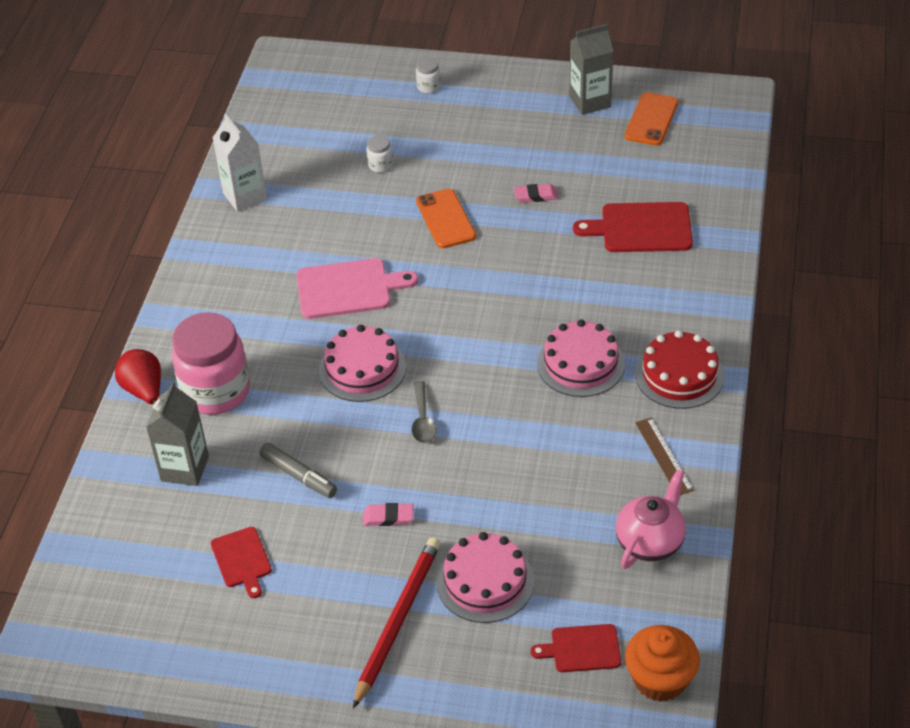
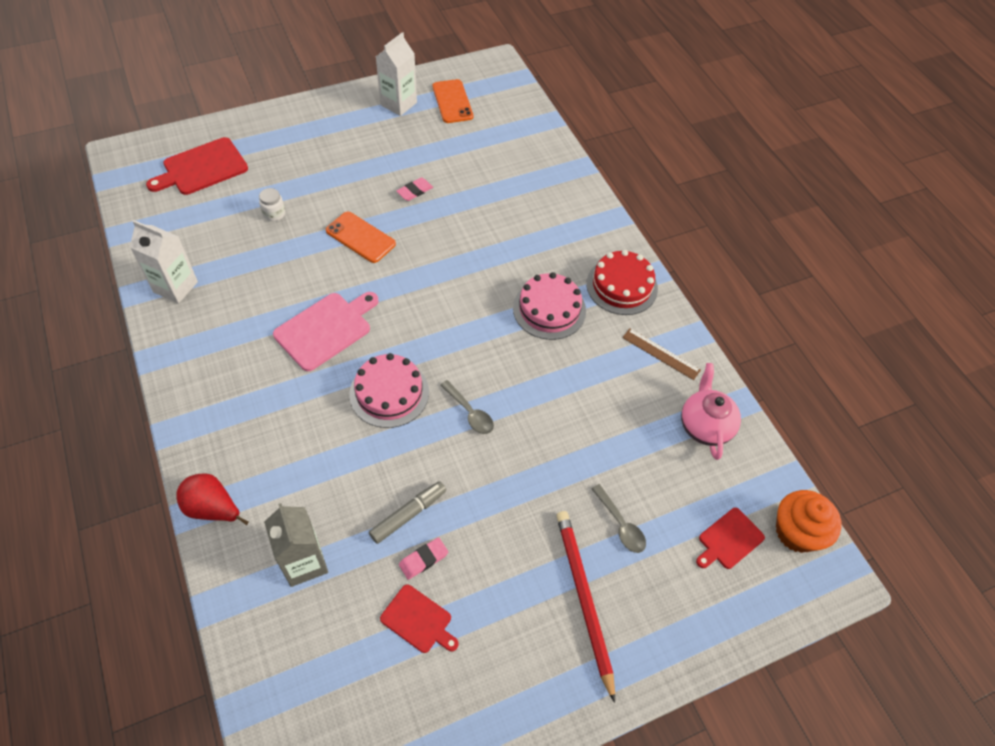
camera: 40 degrees left, 10 degrees up
(216, 391) = (279, 475): pink jar -> none
(298, 476) = (408, 515): grey marker -> grey marker turned 45 degrees counterclockwise
(388, 517) = (507, 511): pink eraser -> pink eraser (423, 559)
(428, 87) = (265, 135): white jar -> none
(485, 581) = (620, 525): pink cake -> grey spoon
(590, 102) = (398, 104): grey carton -> white carton
(641, 228) = (509, 186): red cutting board -> red cutting board (202, 168)

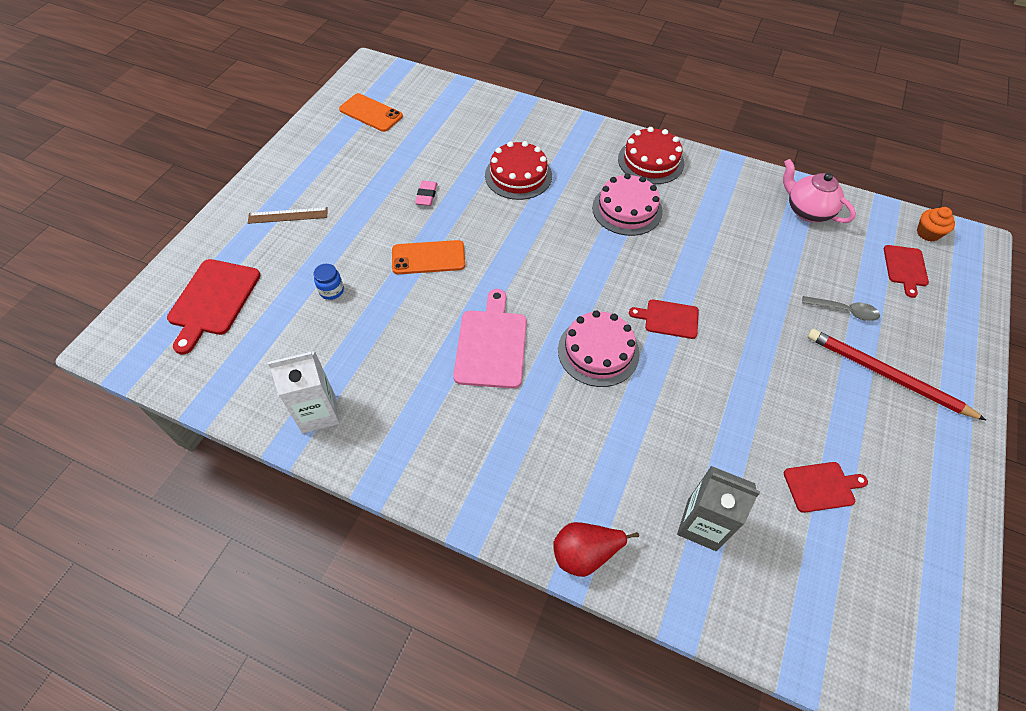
camera: 40 degrees left, 0 degrees up
(274, 214) = (331, 291): white jar -> blue jar
(398, 104) = (328, 140): white carton -> none
(408, 515) = (722, 423): grey marker -> none
(423, 559) = (771, 443): pink eraser -> none
(470, 413) = (668, 319): grey spoon -> red cutting board
(499, 223) = (518, 175): none -> red cake
(661, 354) = (728, 186): brown ruler -> brown ruler (288, 215)
(797, 532) = (928, 233): orange cupcake -> orange cupcake, size x0.61

